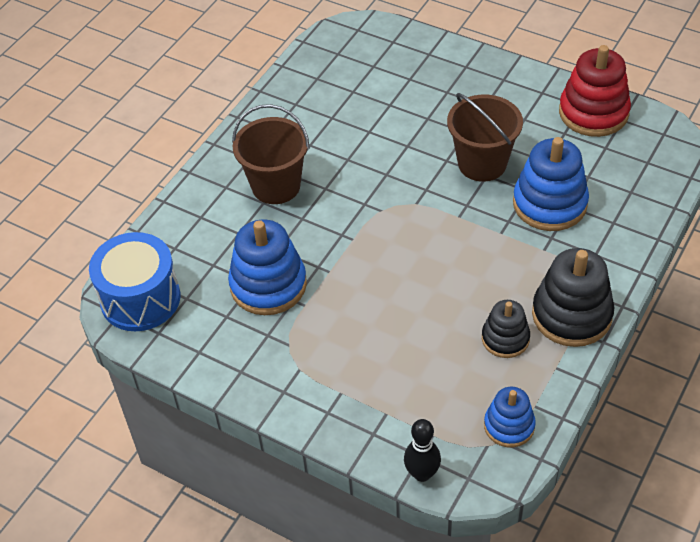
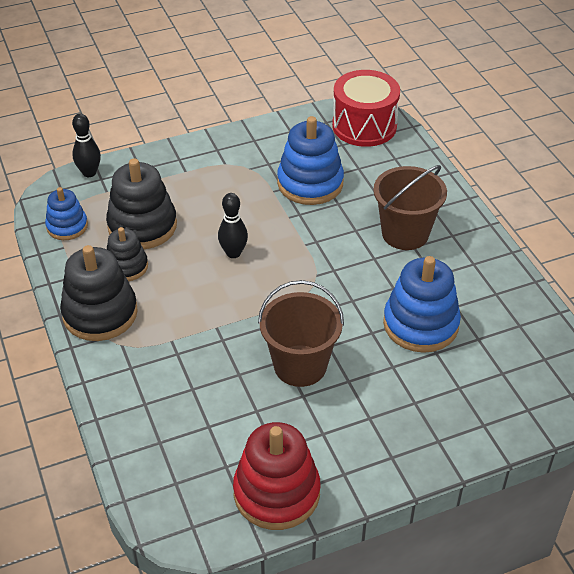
camera: 125 degrees right, 5 degrees down
(140, 298) = (364, 126): blue drum -> red drum
(412, 278) = (233, 253): none -> black bowling pin
(447, 367) = (142, 226): none -> black stacking toy
(549, 204) = (209, 377): blue stacking toy -> blue stacking toy (420, 324)

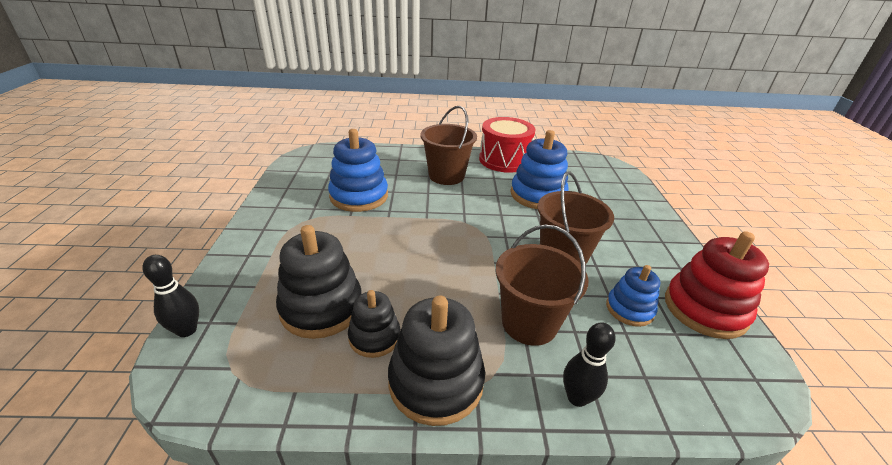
camera: 70 degrees left, 10 degrees down
(67, 226) = (260, 378): blue stacking toy -> blue stacking toy (629, 309)
(187, 355) = (529, 323): none -> brown bucket
(233, 253) = (409, 256): black bowling pin -> black bowling pin (577, 397)
(364, 126) = (321, 159): red drum -> red drum (504, 160)

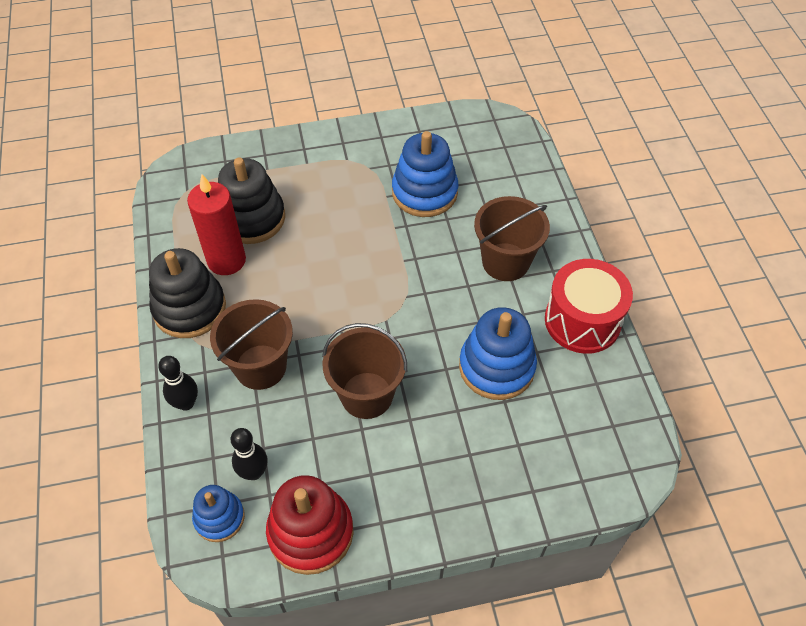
camera: 80 degrees right, 20 degrees up
(187, 330) = (215, 153): black bowling pin -> black bowling pin (254, 472)
(374, 337) = (226, 260): black stacking toy -> red candle
(629, 309) = (296, 455): blue stacking toy -> blue stacking toy (219, 518)

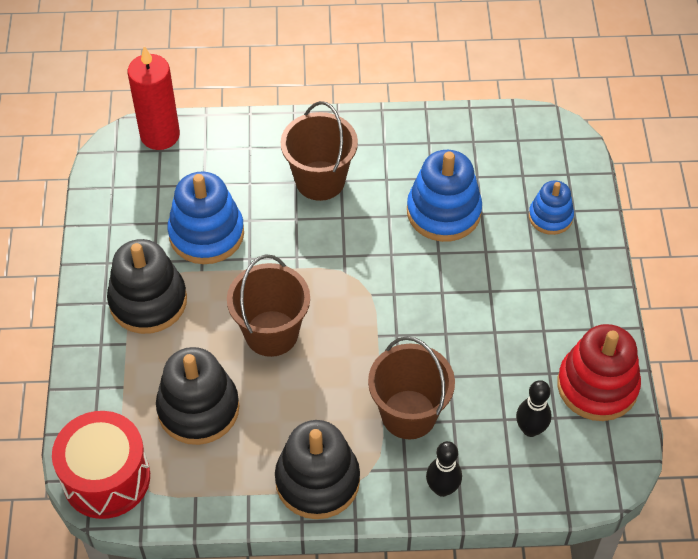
camera: 80 degrees left, 0 degrees up
(219, 518) = (575, 462): blue stacking toy -> blue stacking toy (550, 217)
(226, 260) = (256, 439): red candle -> red candle (160, 135)
(349, 168) = (148, 301): none -> black stacking toy
(366, 395) = (458, 323): brown bucket -> brown bucket (271, 333)
(582, 321) = (404, 135): red drum -> red drum (106, 478)

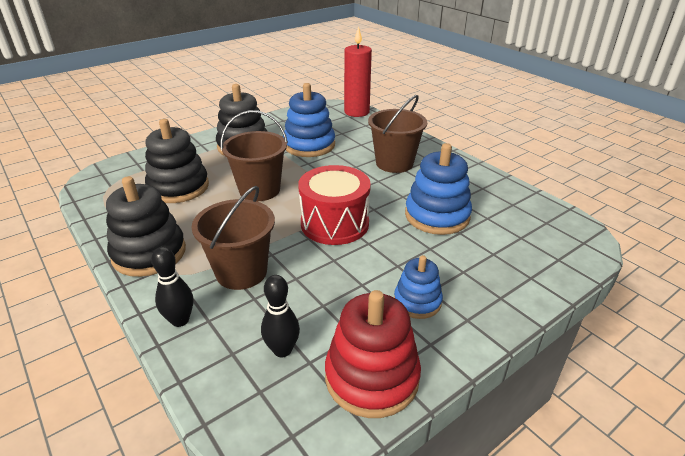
camera: 55 degrees right, 20 degrees down
(106, 478) = (105, 178): red drum -> red drum (334, 223)
(550, 217) = (506, 267): blue stacking toy -> blue stacking toy (417, 301)

